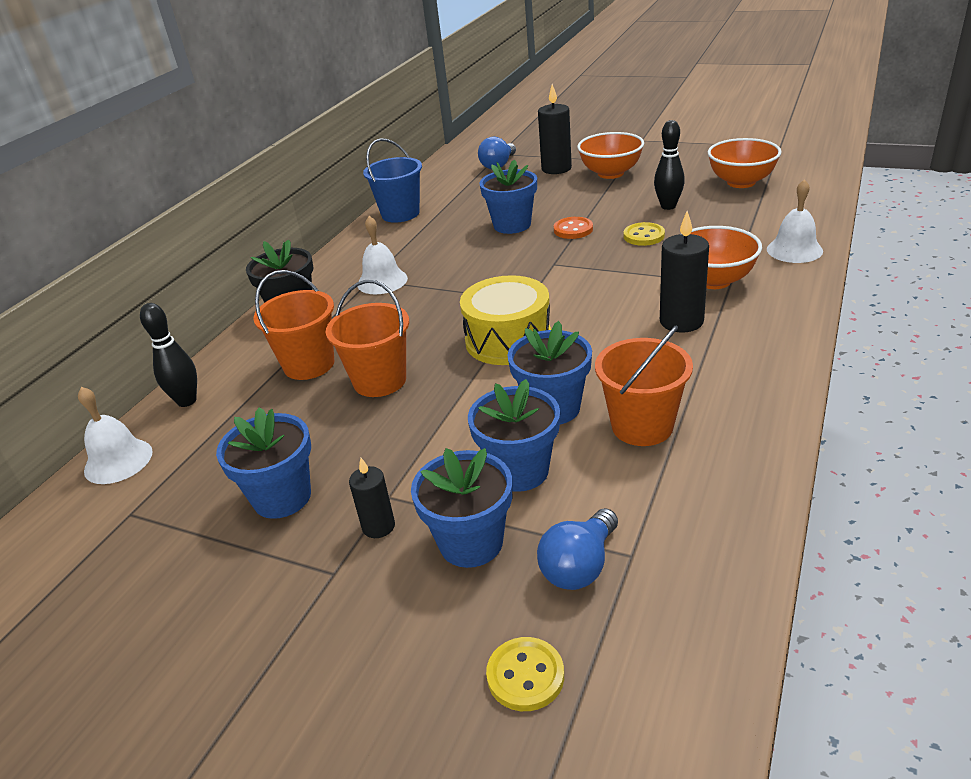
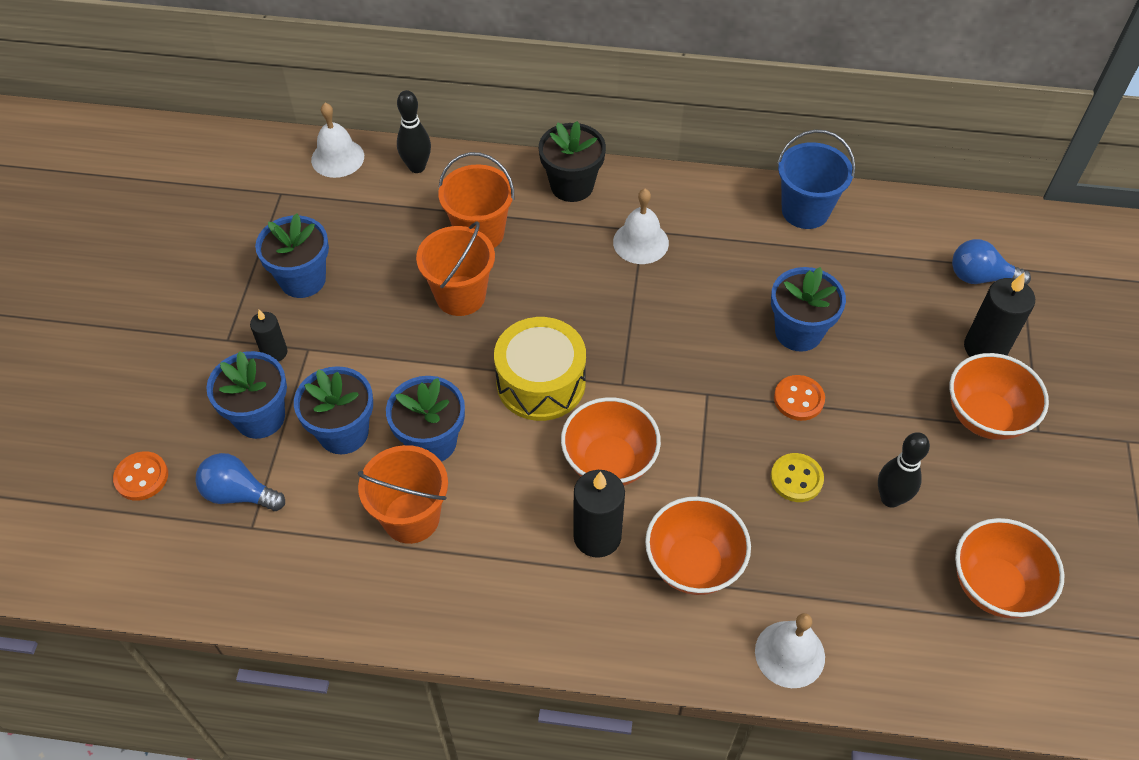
camera: 70 degrees right, 20 degrees up
(525, 676) = (141, 477): yellow button -> orange button
(606, 311) = (609, 462): none -> orange bowl

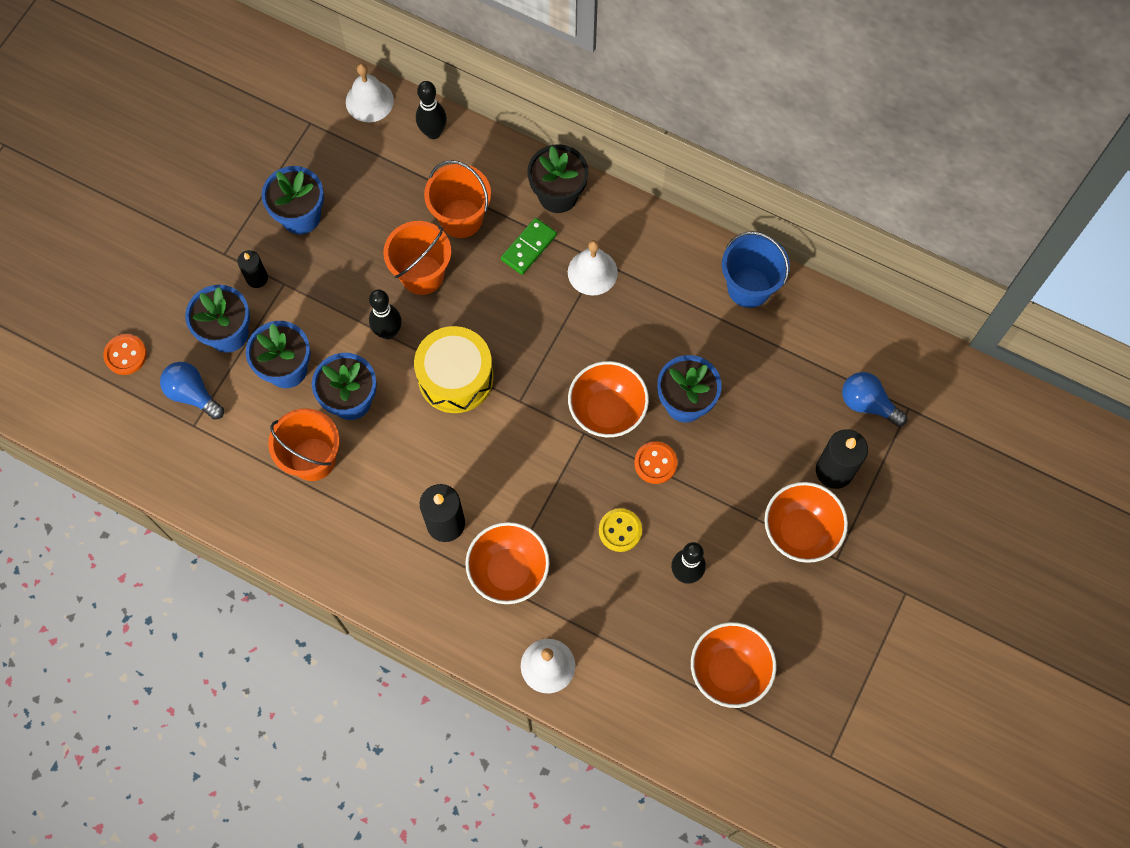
camera: 20 degrees right, 15 degrees up
(446, 361) = (388, 332): none -> black bowling pin
(563, 239) = (528, 247): none -> green domino
(609, 462) = (480, 465): orange bowl -> orange bowl (607, 411)

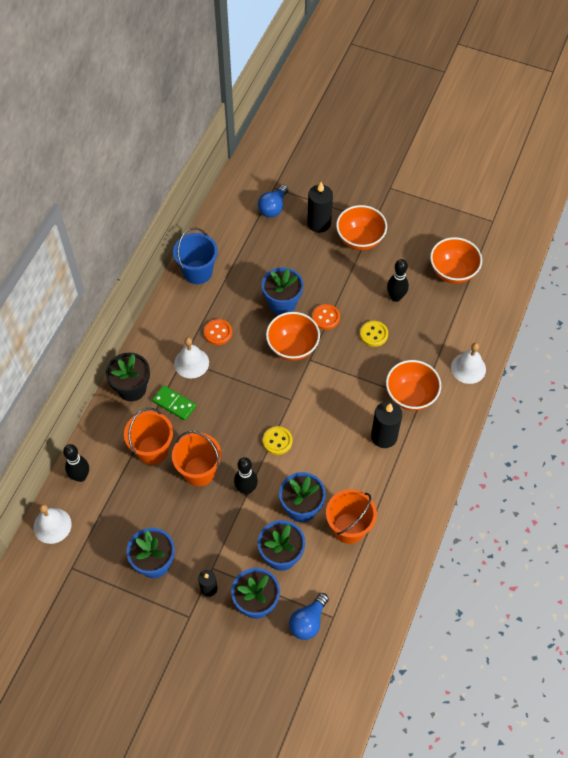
camera: 95 degrees left, 10 degrees down
(125, 355) = (281, 679): orange button -> orange button (218, 333)
(455, 377) = (277, 441): yellow drum -> yellow button

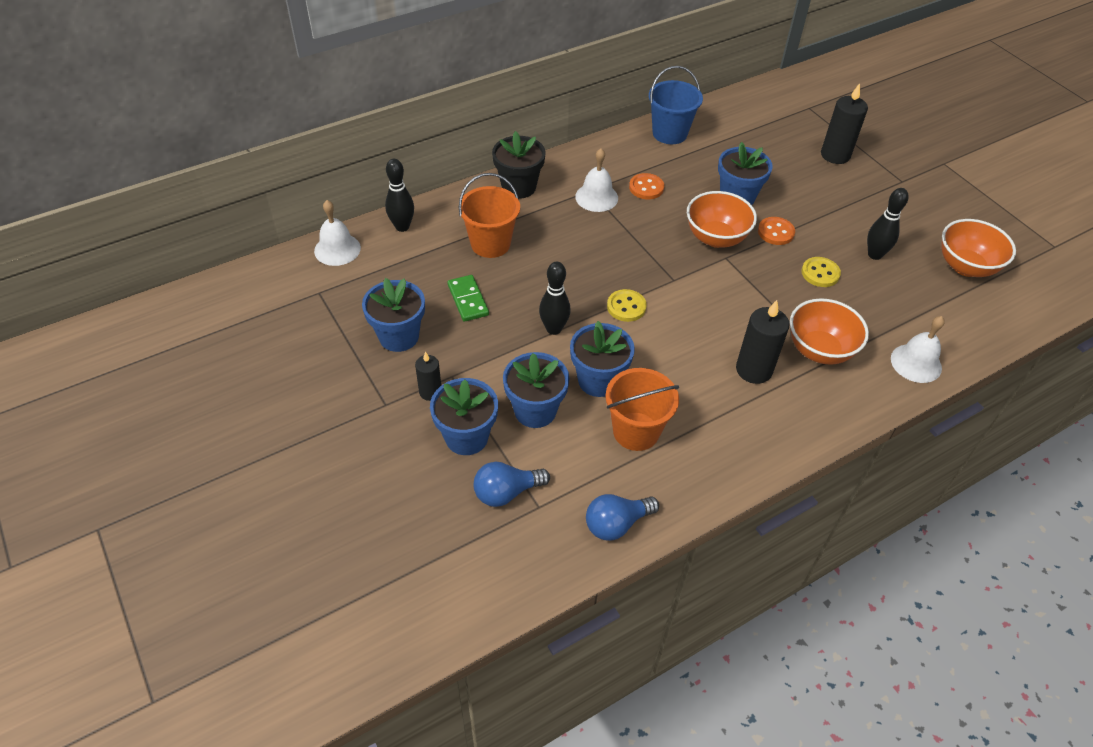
camera: 35 degrees right, 10 degrees down
(174, 404) = (548, 219): green domino -> green domino (468, 300)
(199, 471) = (519, 286): orange bucket -> none
(273, 208) = (794, 122): blue light bulb -> blue light bulb (616, 524)
(360, 239) = (872, 188): orange bowl -> none

